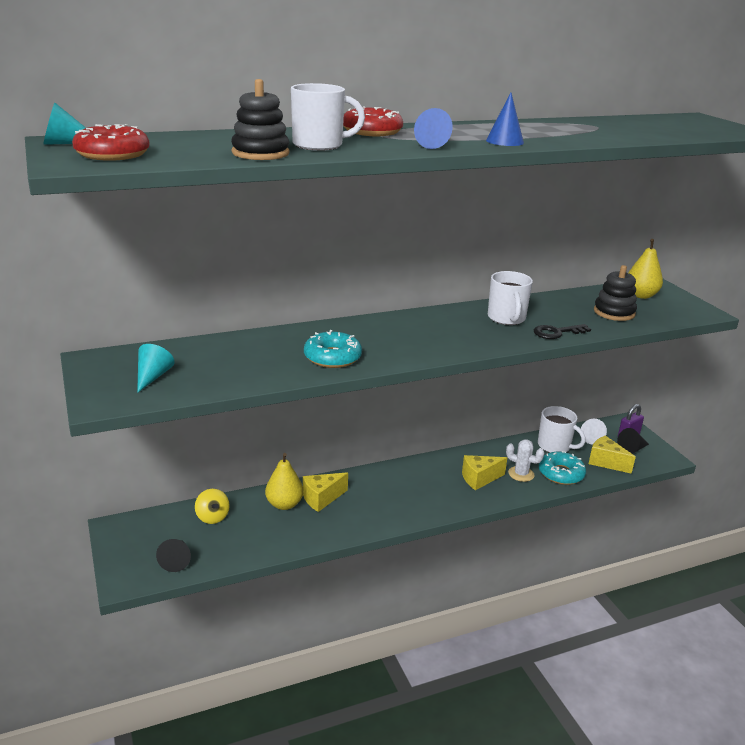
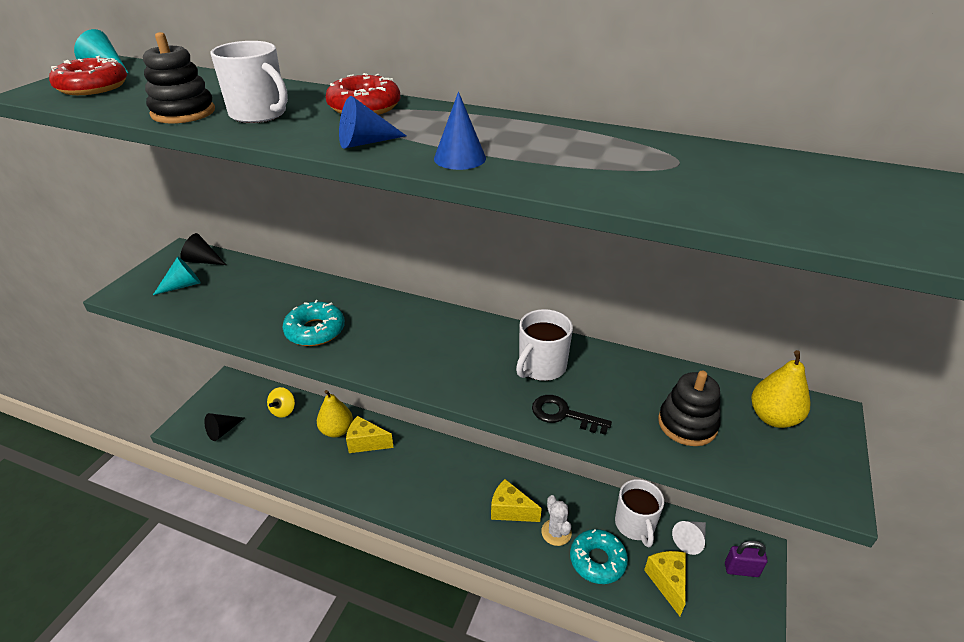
camera: 45 degrees right, 10 degrees up
(632, 449) = (723, 588): black cone -> black cone (203, 261)

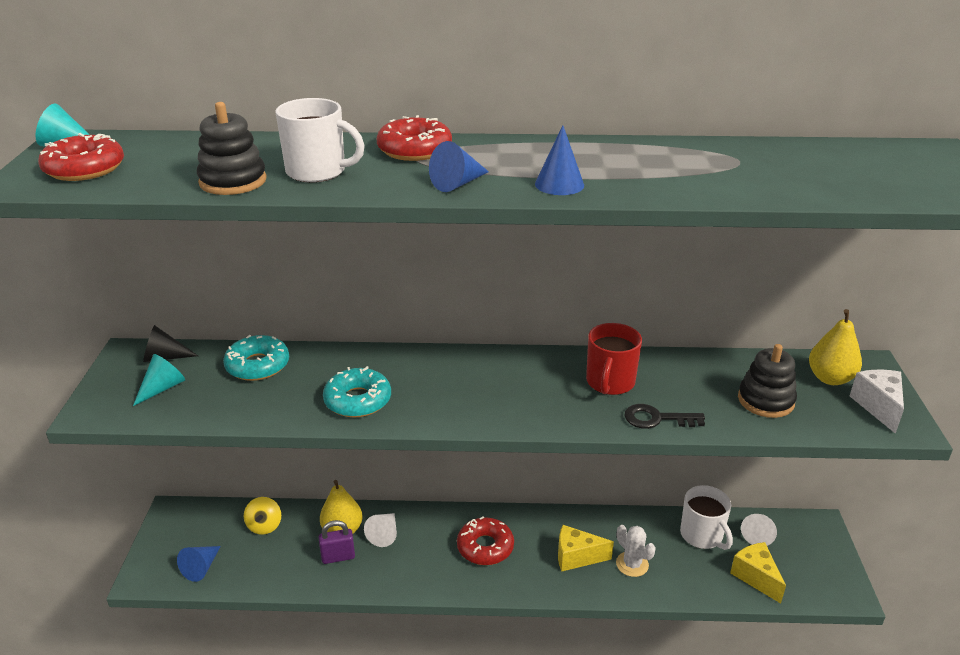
camera: 20 degrees left, 5 degrees down
(223, 431) = (201, 567): black cone -> blue cone
(366, 443) = (384, 534): yellow cheese -> white cone
(438, 478) = (485, 547): none -> red donut
(541, 367) = (610, 383): white mug -> red mug
(597, 560) = (684, 578): turquoise donut -> turquoise donut (258, 365)
(741, 570) = (813, 546): purple padlock -> purple padlock (338, 557)
(811, 463) = (878, 407): none -> white cheese

